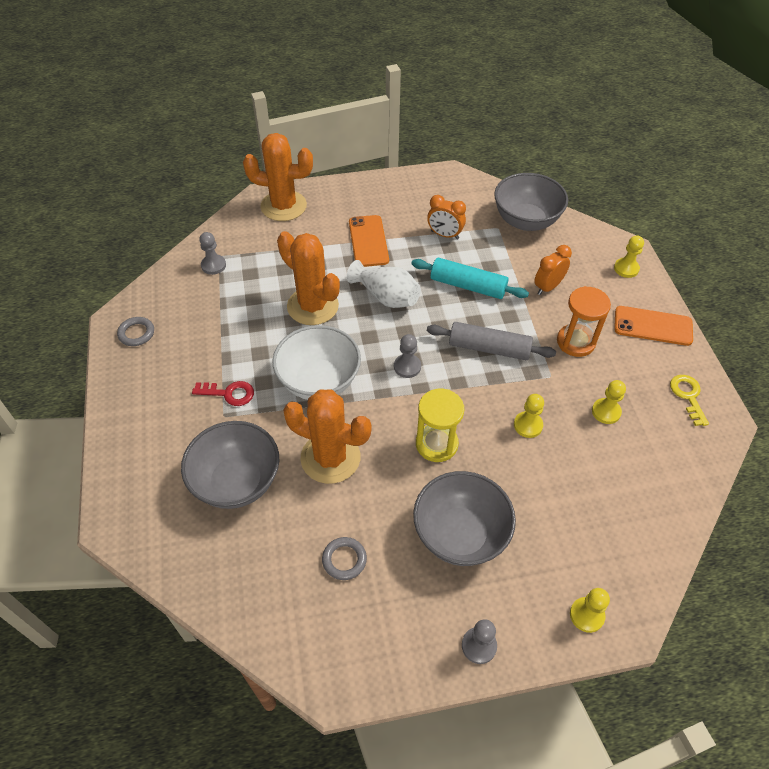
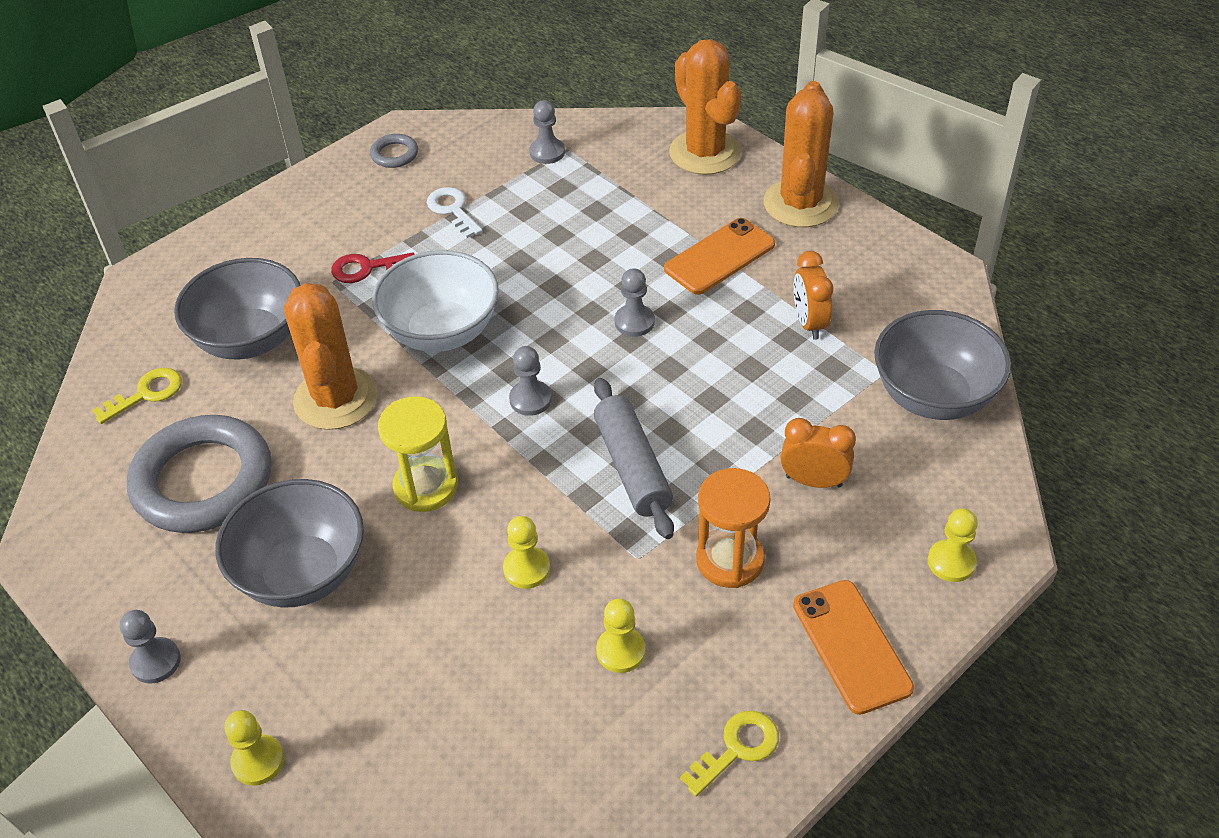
camera: 60 degrees right, 5 degrees down
(219, 329) = (453, 210): none -> white key
(229, 393) = (366, 268): red key -> red key turned 105 degrees clockwise
(235, 564) = (146, 394): none -> yellow key
(313, 306) = (557, 265): orange cactus -> orange cactus (800, 203)
(344, 560) = (203, 481): grey ring -> grey ring, size x2.36
(386, 297) = (634, 322): white vase -> grey pawn
(468, 286) = (731, 392): turquoise rolling pin -> none

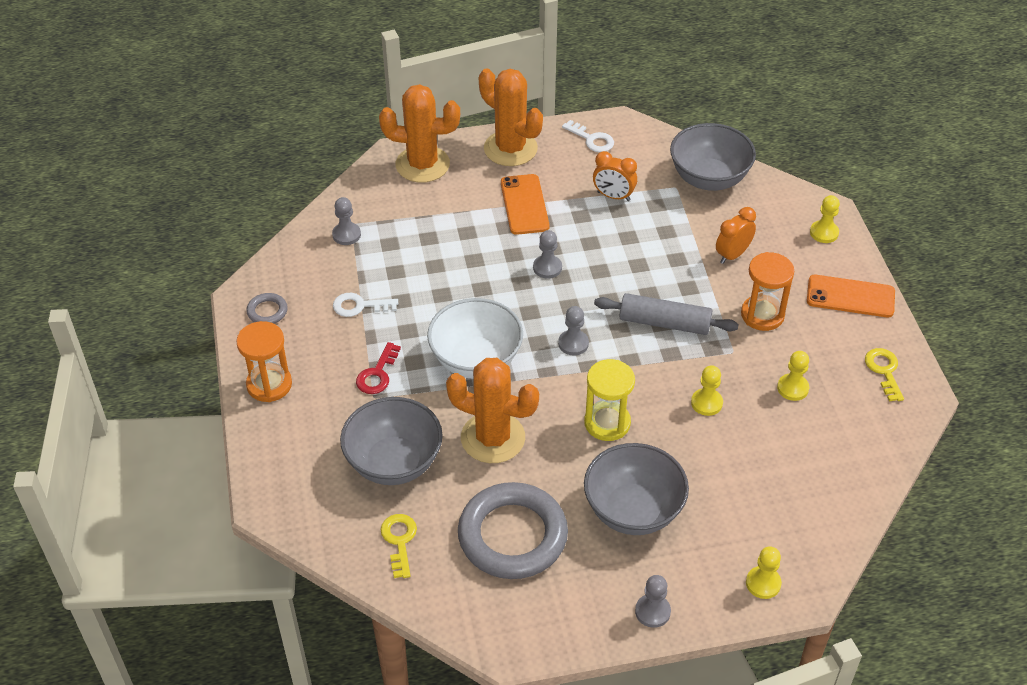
camera: 60 degrees left, 0 degrees up
(298, 203) = (269, 384): none -> orange hourglass
(889, 260) = (592, 139): none -> white key

